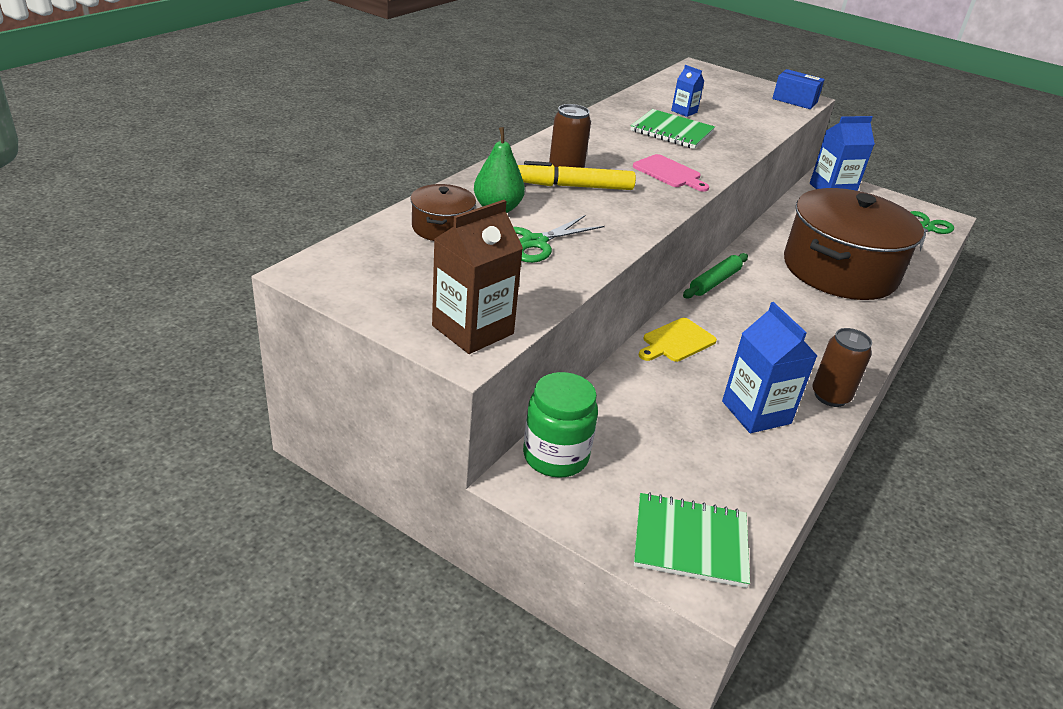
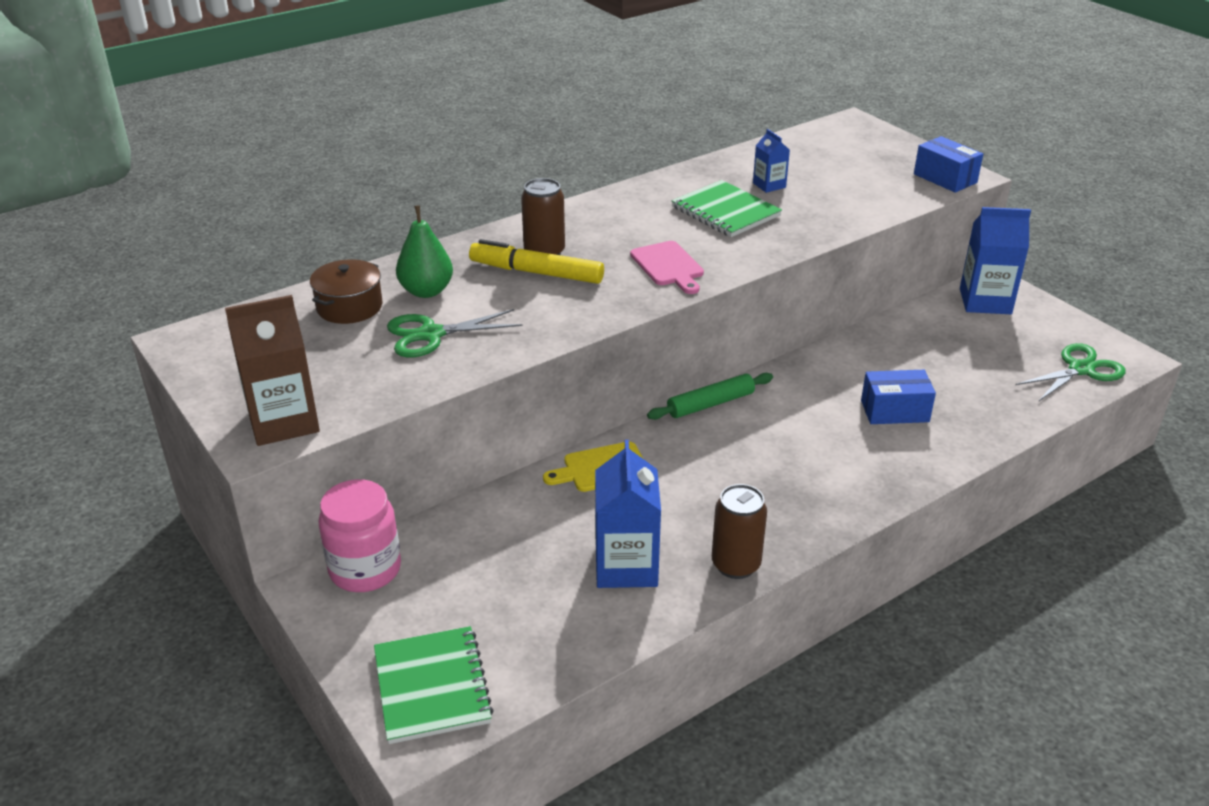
camera: 25 degrees right, 0 degrees up
(555, 456) = (365, 569): green jar -> pink jar
(690, 542) = (432, 687): green notebook -> green notebook turned 45 degrees clockwise
(839, 270) = (894, 411): brown pot -> blue box

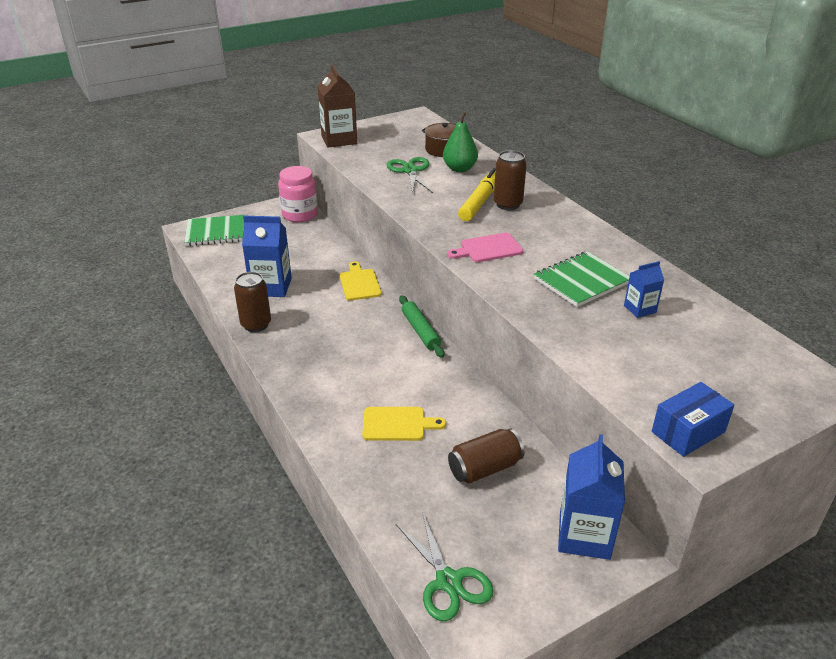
camera: 95 degrees right, 0 degrees up
(894, 411) = (397, 424): blue box -> yellow cutting board
(933, 352) = (484, 468): none -> brown can

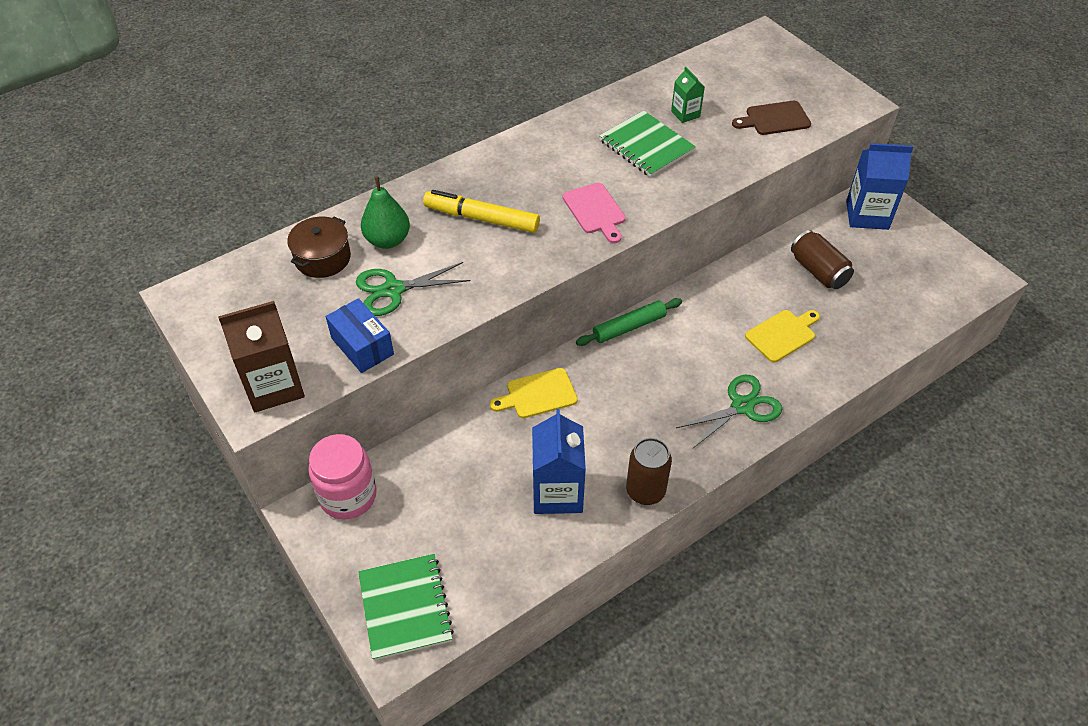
camera: 95 degrees left, 15 degrees up
(397, 424) = (782, 334): yellow cutting board -> yellow cutting board turned 60 degrees clockwise
(448, 582) = (942, 290): green scissors -> green scissors (742, 406)
(508, 204) = (488, 195): brown can -> none
(640, 309) = (685, 114): blue carton -> green carton
(645, 370) = (774, 119): none -> brown cutting board
(688, 432) = (841, 105): blue box -> blue box (362, 346)

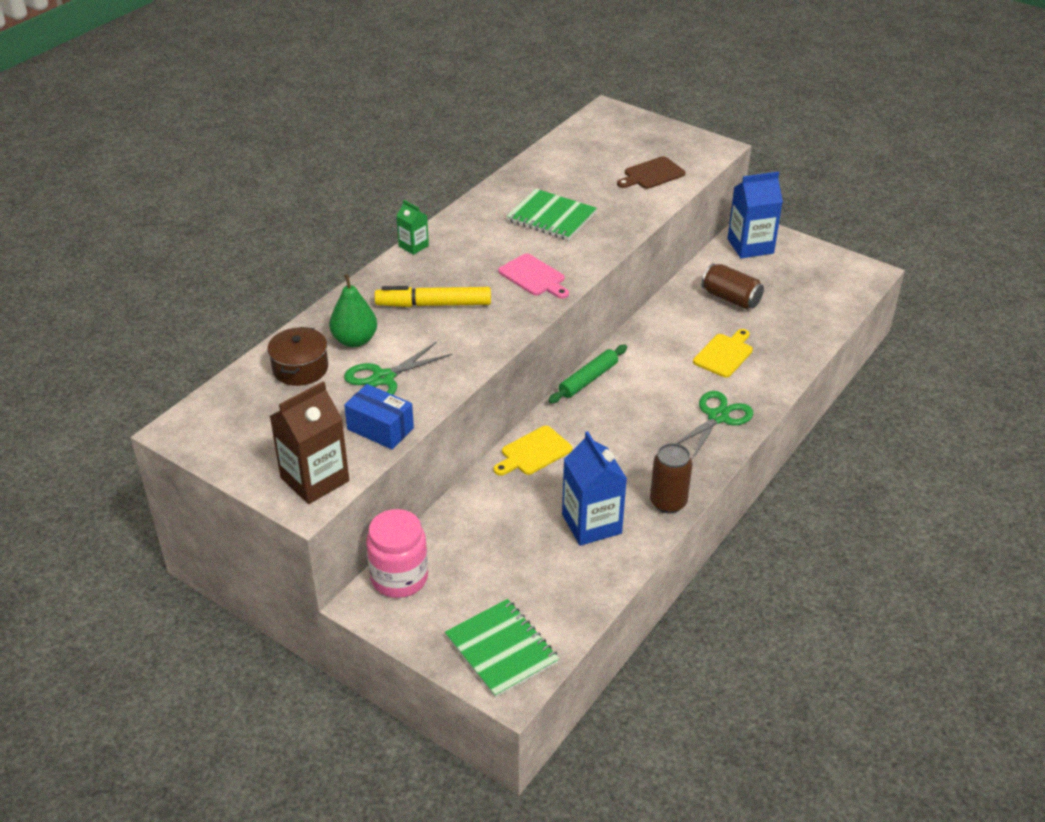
camera: 20 degrees left, 10 degrees down
(685, 114) = (572, 185): green carton -> green carton (413, 246)

